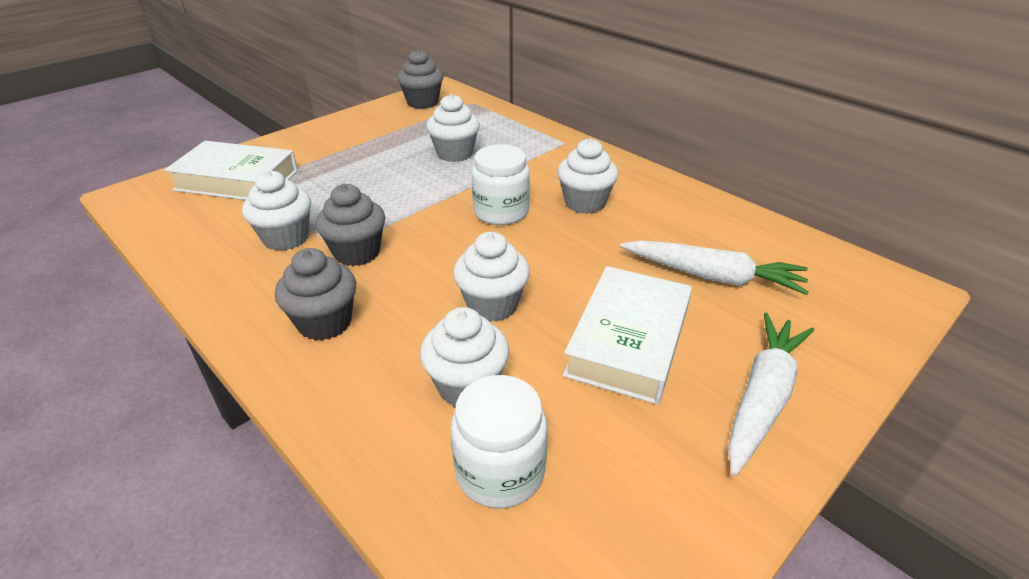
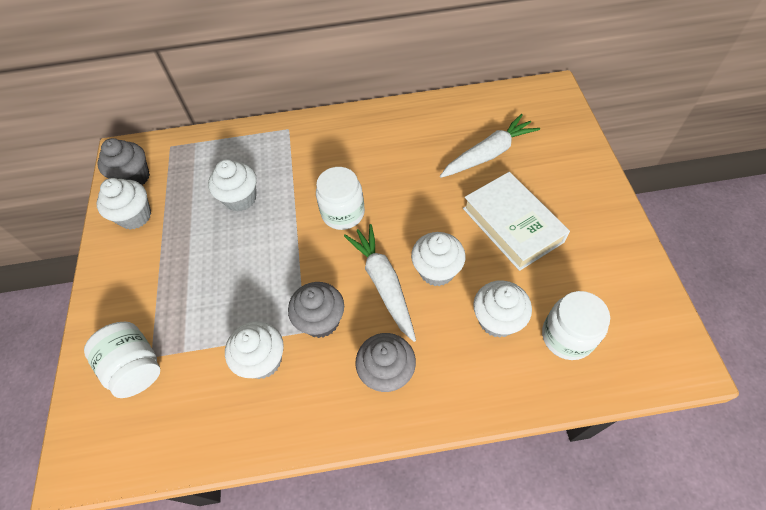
camera: 50 degrees left, 20 degrees up
(237, 180) = (136, 367): white book -> white jar
(585, 203) = (371, 164): white cupcake -> white cupcake (135, 216)
(762, 397) = (585, 198): white carrot -> white carrot (383, 283)

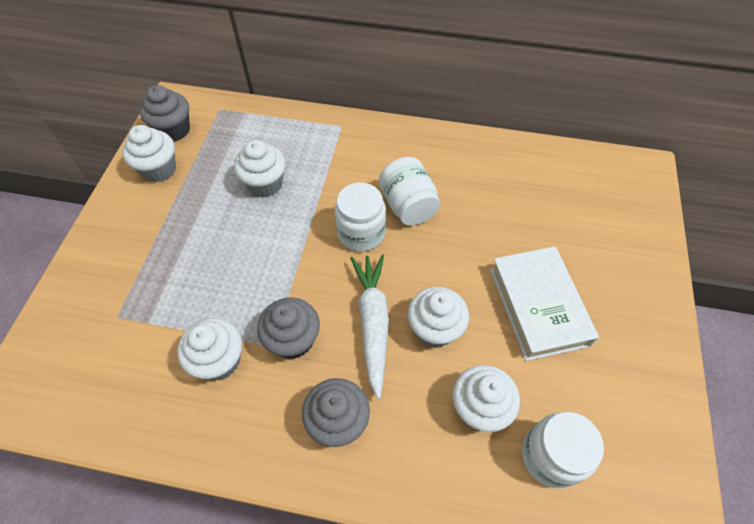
camera: 15 degrees right, 0 degrees up
(136, 367) = (98, 322): white jar -> white jar (408, 205)
(488, 154) = (542, 218): white carrot -> none

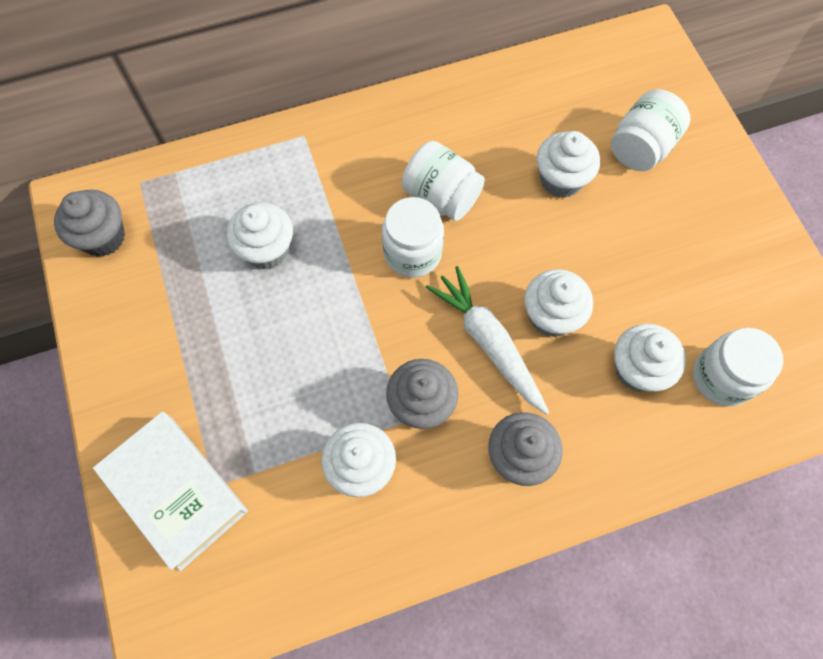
camera: 30 degrees left, 10 degrees up
(159, 169) = (125, 295): white cupcake -> white cupcake (561, 180)
(538, 306) = (632, 241): white book -> white book (175, 491)
(588, 242) = (641, 147): none -> white jar

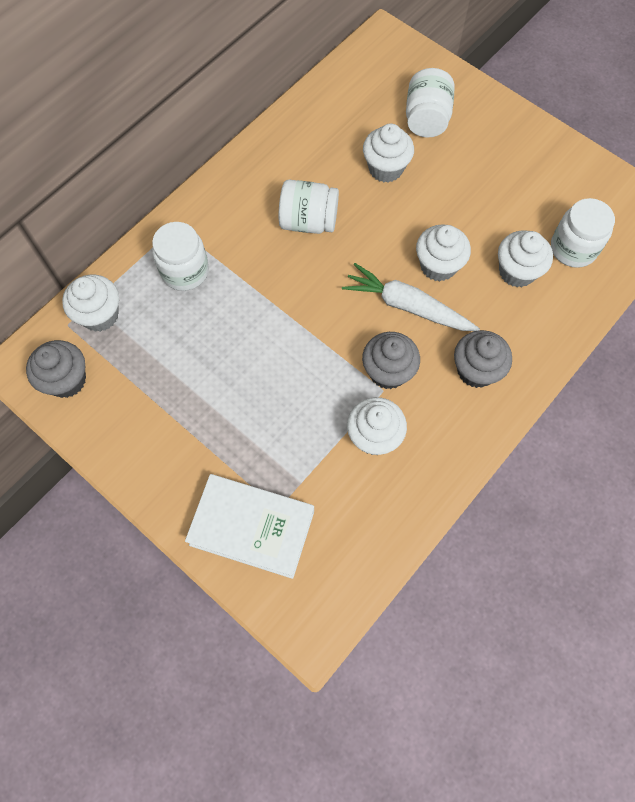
camera: 30 degrees left, 0 degrees up
(267, 250) = (203, 324): white cupcake -> white cupcake (100, 315)
(412, 253) = (313, 271): white jar -> white jar (185, 271)

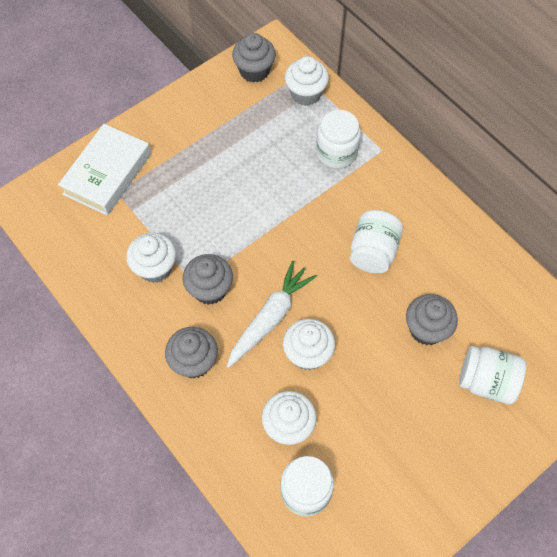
camera: 100 degrees right, 5 degrees down
(385, 168) = (426, 329): white cupcake -> grey cupcake

